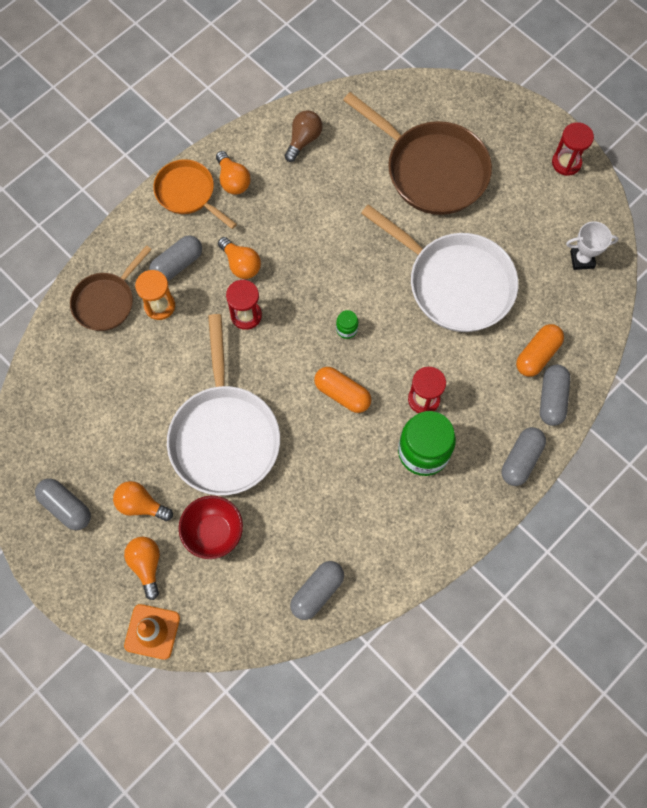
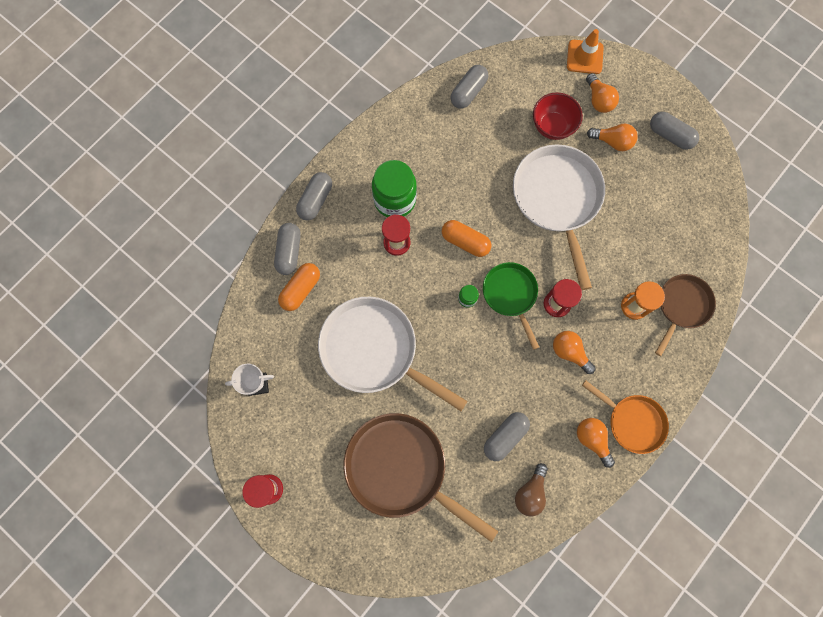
camera: 175 degrees right, 5 degrees up
(177, 264) = (627, 347): grey capsule -> grey capsule (505, 437)
(297, 329) = (510, 295): none -> green pan

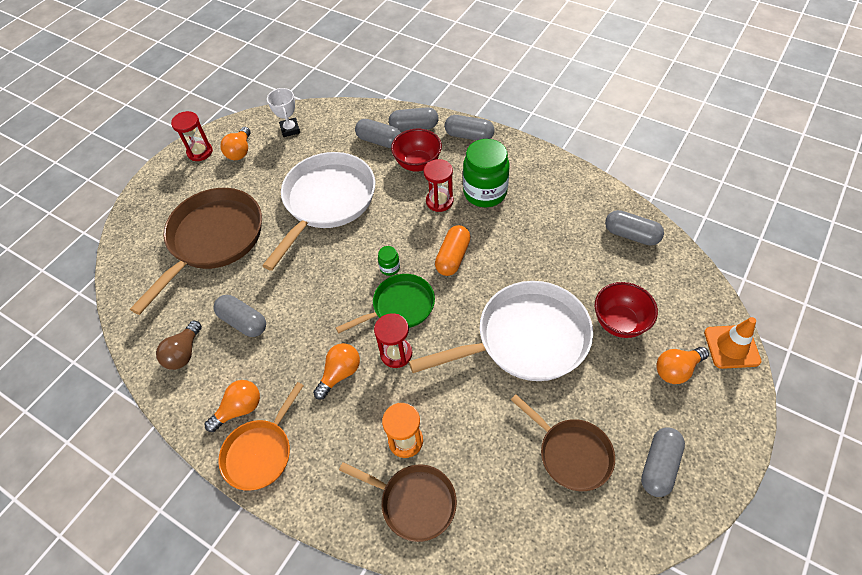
camera: 85 degrees right, 20 degrees down
(301, 289) = (379, 141): orange capsule -> grey capsule
(342, 256) = (418, 164): none -> red bowl
(530, 492) = (184, 353): brown light bulb -> brown light bulb turned 90 degrees counterclockwise
(612, 142) = (623, 392): orange light bulb -> orange light bulb (240, 151)
(655, 190) = (571, 453): none -> brown pan

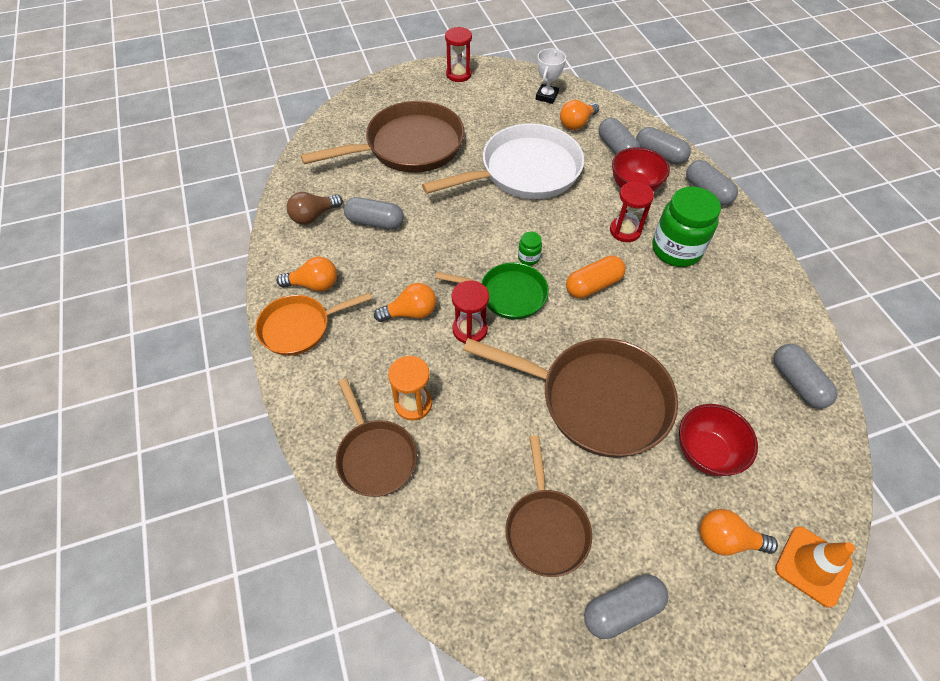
camera: 35 degrees right, 0 degrees up
(240, 151) = (490, 91): orange light bulb -> orange light bulb (576, 123)
(243, 322) = (375, 222): grey capsule -> grey capsule turned 60 degrees counterclockwise
(525, 339) = (596, 399): white pan -> brown pan

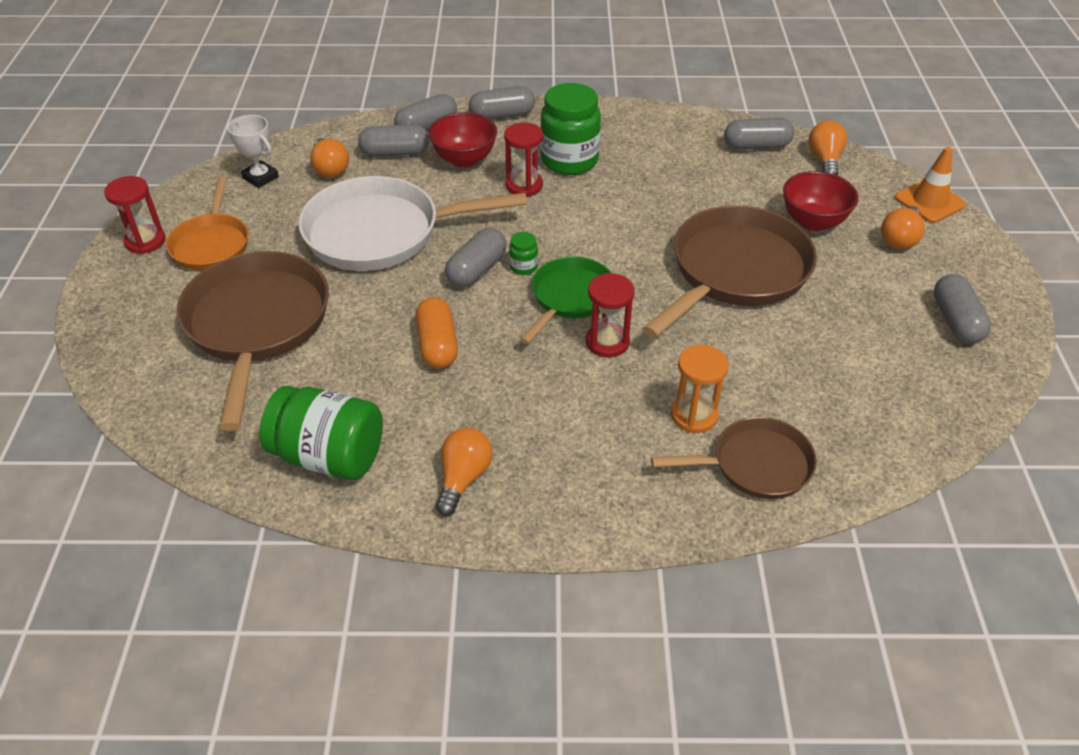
camera: 70 degrees left, 10 degrees down
(300, 327) = (533, 506): orange pan -> orange pan (211, 244)
(313, 216) = (329, 456): brown light bulb -> green jar
(375, 222) = (383, 390): grey capsule -> grey capsule (477, 270)
(410, 313) = (558, 388): orange light bulb -> orange light bulb (824, 160)
(524, 171) = (382, 233): white pan -> white pan turned 90 degrees counterclockwise
(546, 528) = (869, 348): brown pan -> none
(593, 285) = (588, 230): orange capsule -> orange capsule (437, 345)

